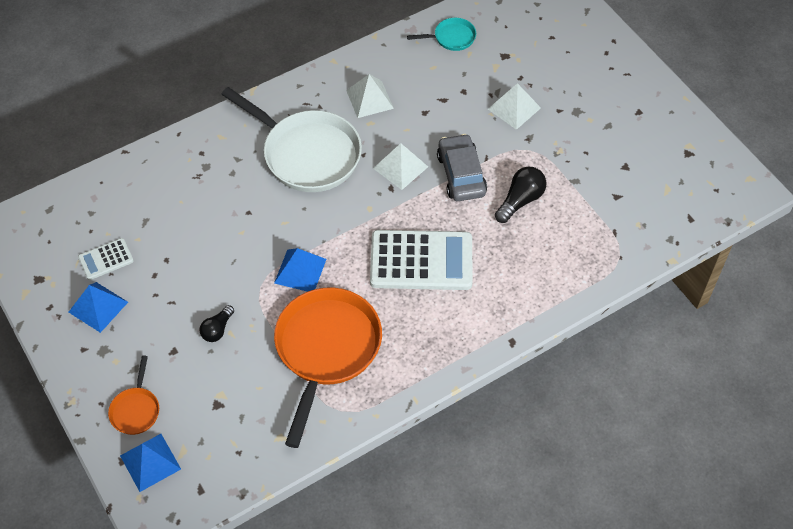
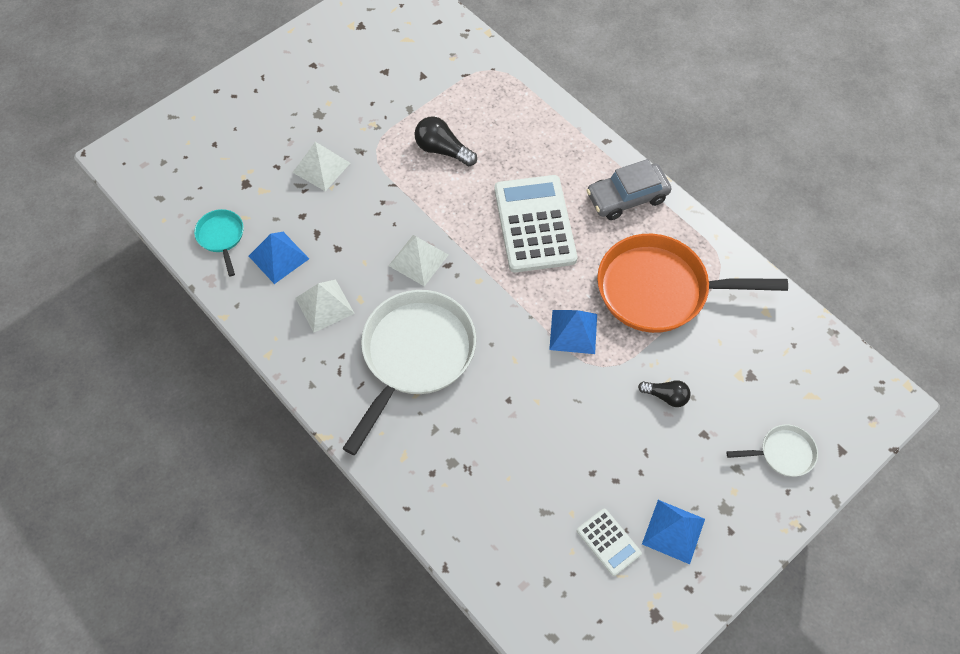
camera: 100 degrees left, 5 degrees up
(136, 410) = (783, 453): orange pan -> white pan
(150, 462) = (833, 423): blue pyramid -> blue pyramid (278, 257)
(461, 174) = (418, 204): grey car -> grey car (627, 197)

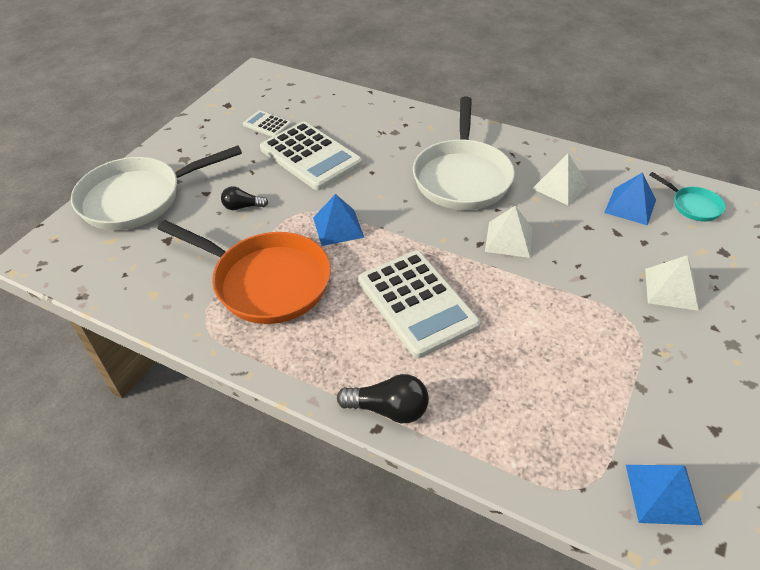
camera: 160 degrees right, 15 degrees down
(442, 150) = (564, 349): black light bulb -> black light bulb (388, 409)
(570, 454) = (310, 156): none -> white calculator
(627, 197) = (326, 363): grey car -> none
(659, 290) = (266, 282): orange pan -> orange pan turned 45 degrees clockwise
(673, 531) = (222, 140): blue pyramid -> blue pyramid (662, 494)
(783, 453) = (138, 198): white pan -> white pan, size x2.19

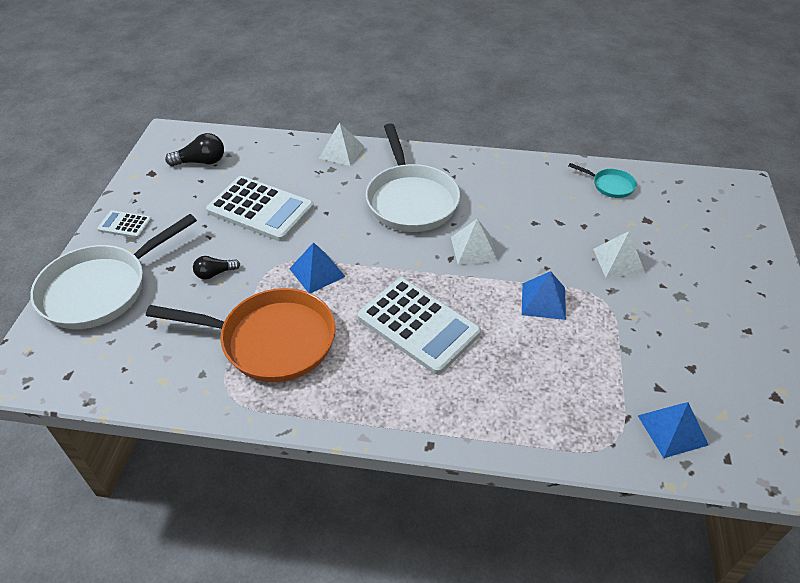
camera: 20 degrees left, 0 degrees up
(267, 125) = (202, 186): white calculator -> white calculator (125, 225)
(388, 409) = (433, 426): black light bulb -> black light bulb (201, 162)
(560, 186) = (498, 191): white pyramid -> white pyramid (341, 152)
(630, 206) = (561, 196): blue pyramid -> blue pyramid (543, 301)

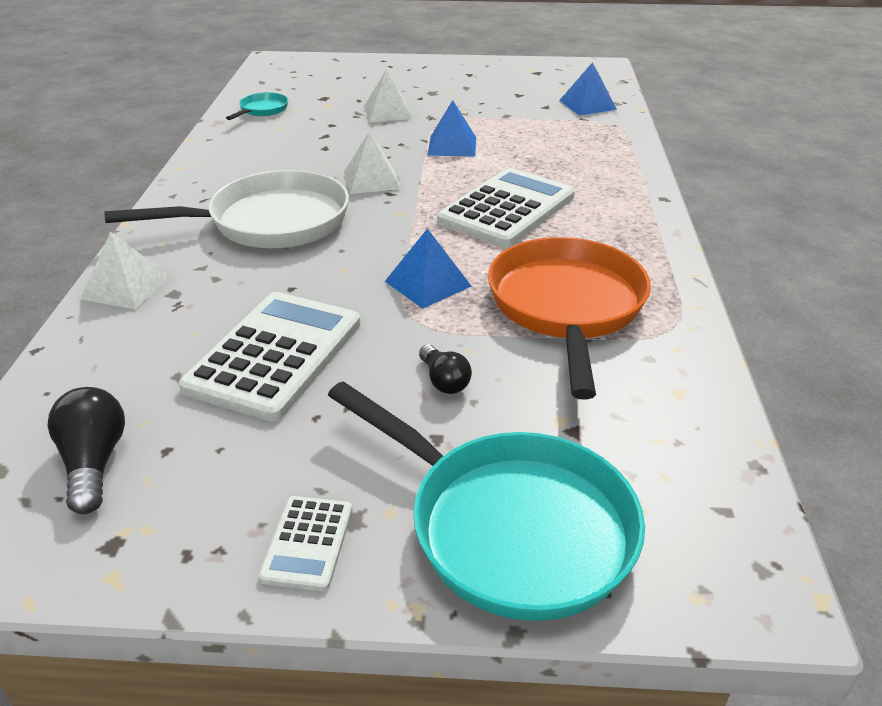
camera: 95 degrees left, 10 degrees down
(101, 289) = (510, 526): white pan -> turquoise pan

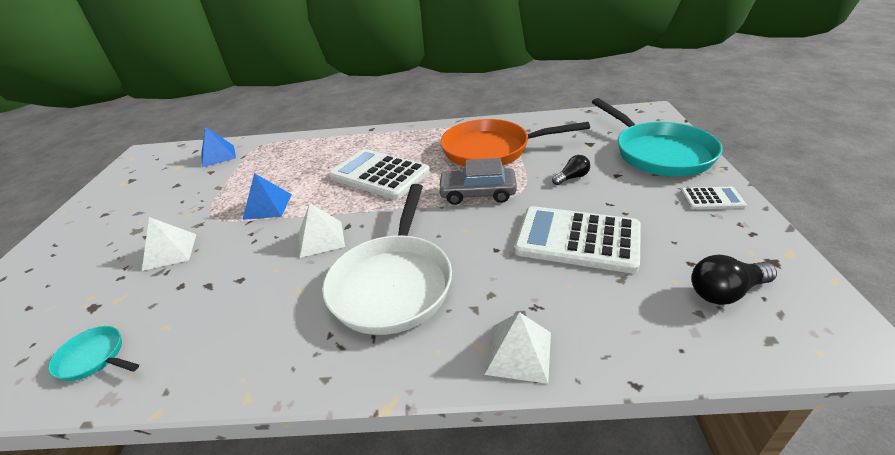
camera: 90 degrees left, 0 degrees up
(270, 222) = (393, 283): white pan -> white pan turned 150 degrees counterclockwise
(428, 283) = (477, 193): blue pyramid -> grey car
(510, 526) = (659, 153): turquoise pan -> turquoise pan turned 120 degrees clockwise

